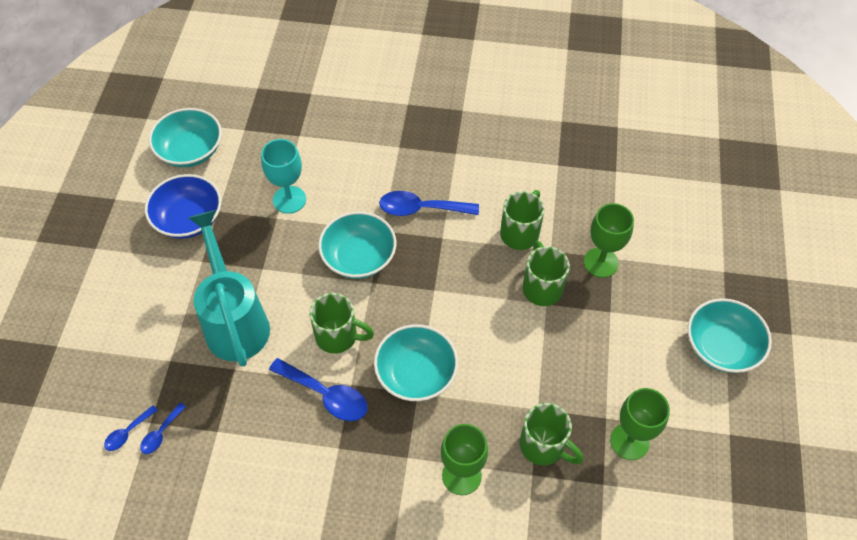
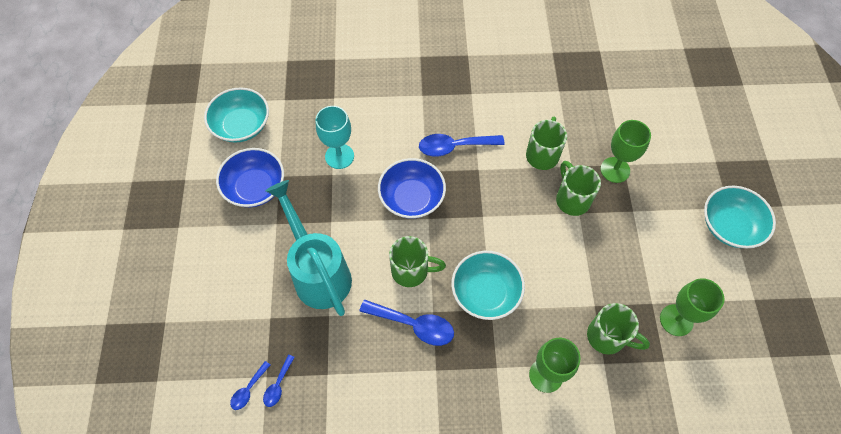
camera: 10 degrees left, 5 degrees up
(359, 257) = (412, 198): turquoise bowl -> blue bowl

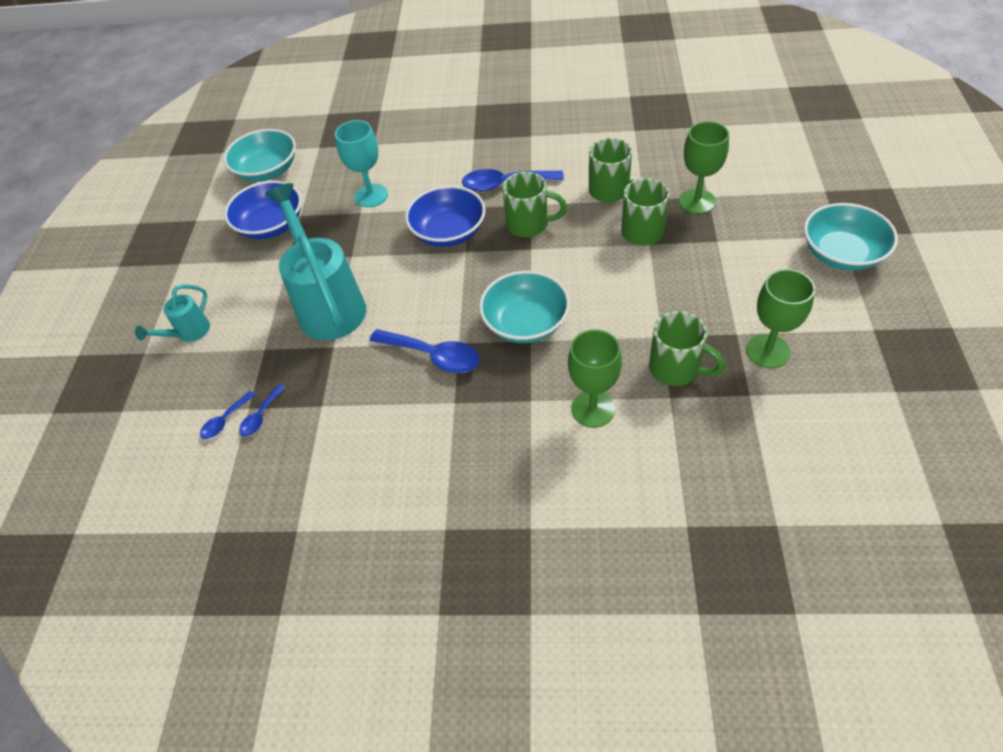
camera: 10 degrees right, 10 degrees down
(201, 302) = (188, 333): none -> turquoise watering can
(411, 271) = (438, 302): green mug -> green mug (529, 225)

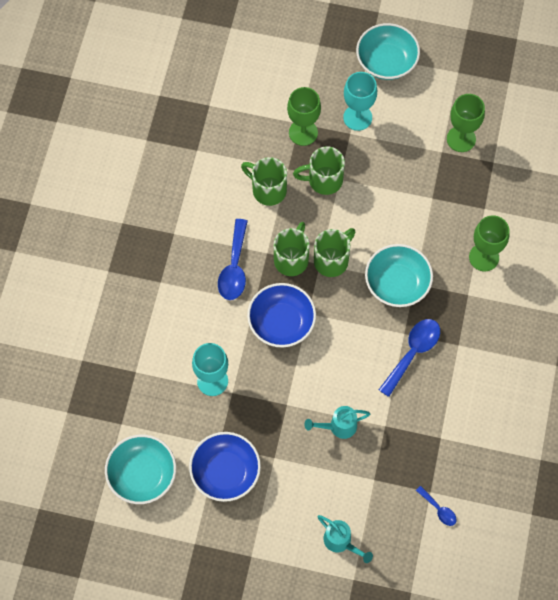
camera: 85 degrees left, 15 degrees up
(261, 416) = (440, 482): blue spoon -> none
(328, 304) = (338, 427): turquoise watering can -> turquoise watering can, size x0.48
(676, 369) = (462, 197): green mug -> green mug (332, 260)
(743, 243) = (357, 117): none -> turquoise goblet

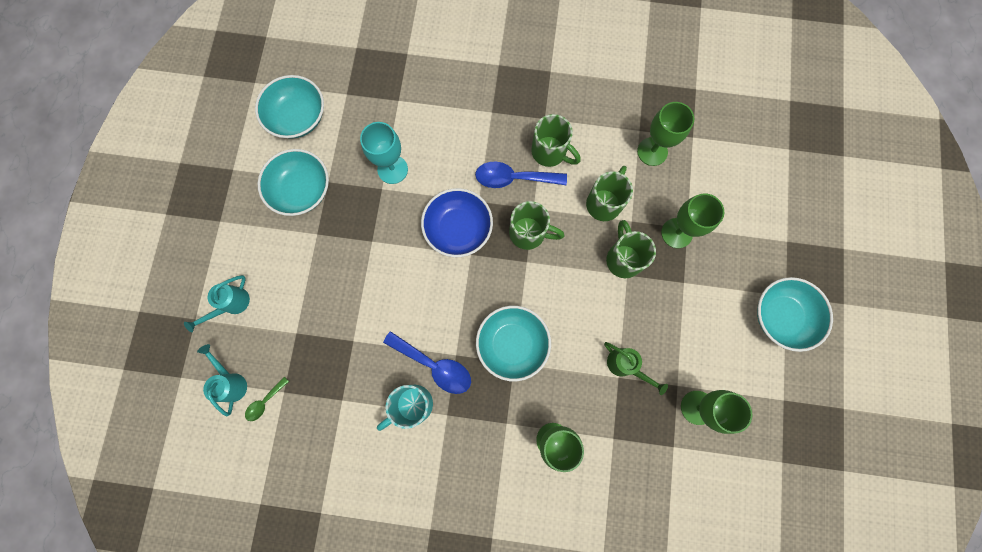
camera: 85 degrees right, 10 degrees up
(220, 142) = (652, 151): none -> green goblet
(225, 472) = (301, 190): blue bowl -> turquoise bowl
(332, 260) = (532, 274): green mug -> green mug (550, 152)
(338, 427) = (350, 293): turquoise watering can -> turquoise watering can (231, 381)
(357, 117) = (704, 289): turquoise goblet -> none
(422, 191) = (625, 366): none -> green watering can
(438, 509) = (265, 402): blue spoon -> green spoon
(448, 375) = (412, 405): none -> turquoise mug

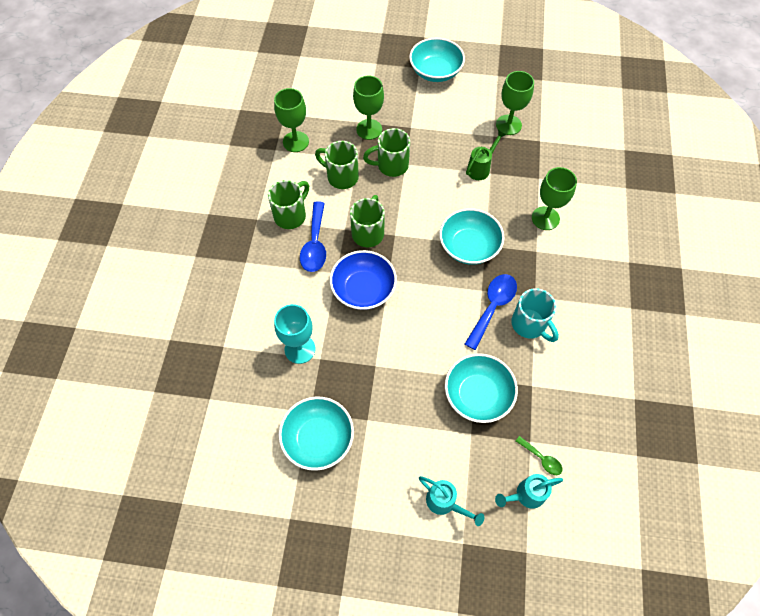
camera: 90 degrees left, 15 degrees down
(298, 117) = (232, 449): turquoise bowl -> turquoise bowl (477, 395)

